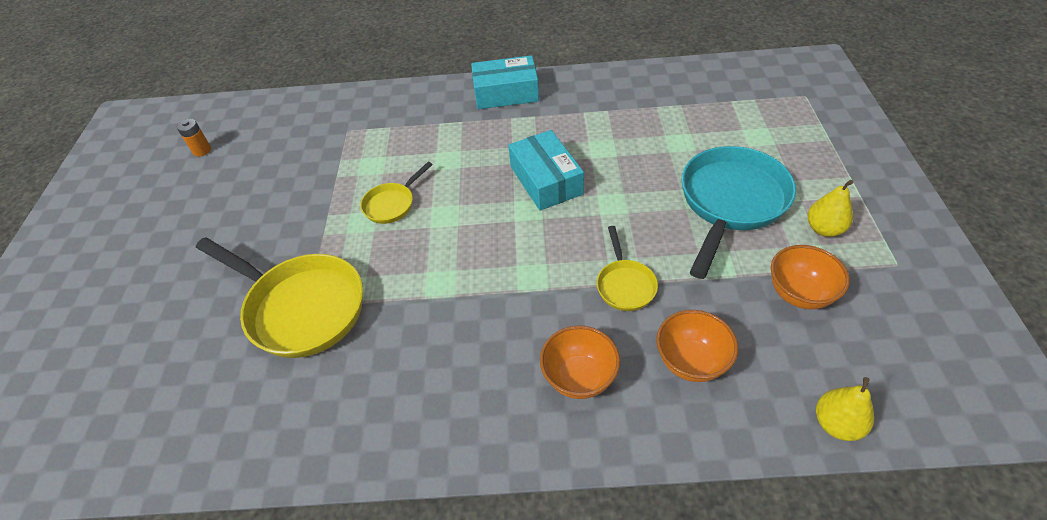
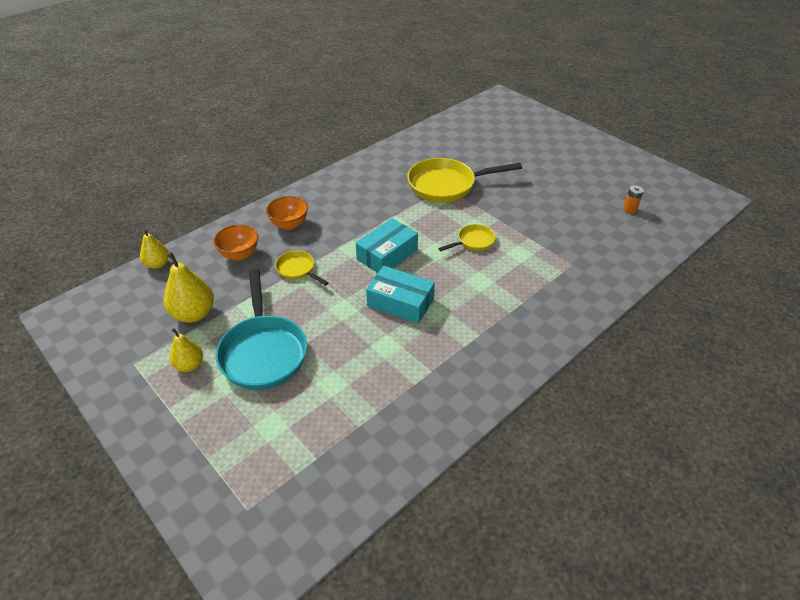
camera: 135 degrees right, 5 degrees down
(392, 204) = (473, 242): yellow pan -> yellow pan turned 60 degrees clockwise
(506, 93) = (512, 355): turquoise box -> turquoise box (387, 254)
(799, 294) = (194, 314): orange bowl -> yellow pear

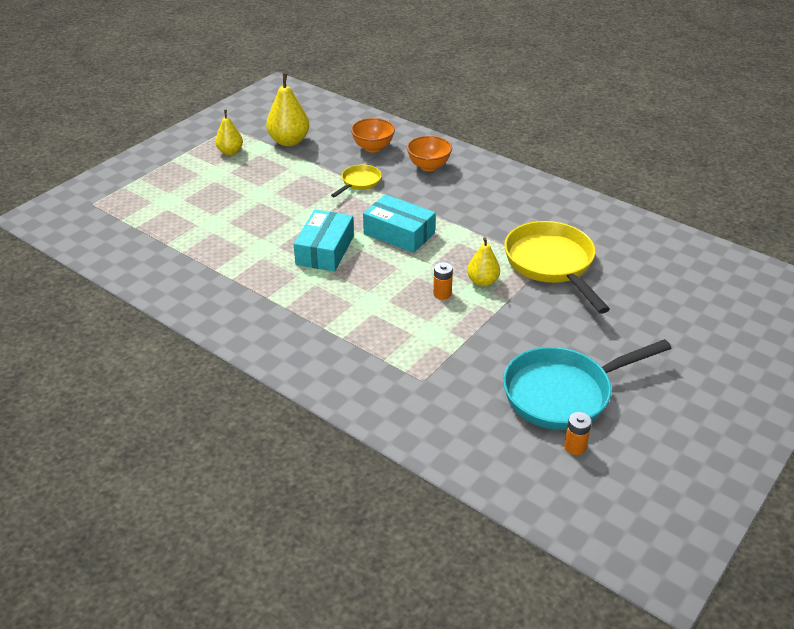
camera: 80 degrees right, 5 degrees down
(158, 264) = (348, 111): yellow pear -> yellow pear (482, 281)
(263, 352) = (248, 183): turquoise pan -> turquoise pan (564, 393)
(473, 242) = (442, 294): yellow pan -> orange battery

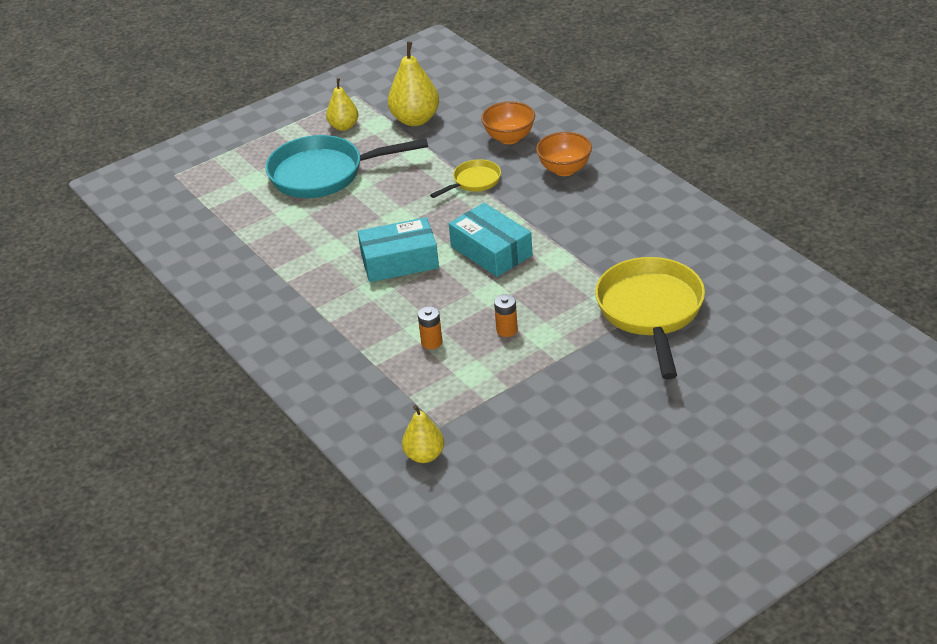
camera: 20 degrees right, 0 degrees up
(325, 250) = (399, 261): turquoise box -> turquoise box turned 45 degrees clockwise
(482, 281) = (559, 322): yellow pear -> yellow pear (424, 455)
(564, 393) = (587, 463): turquoise pan -> turquoise pan (324, 174)
(575, 447) = (569, 523): orange battery -> orange battery (431, 342)

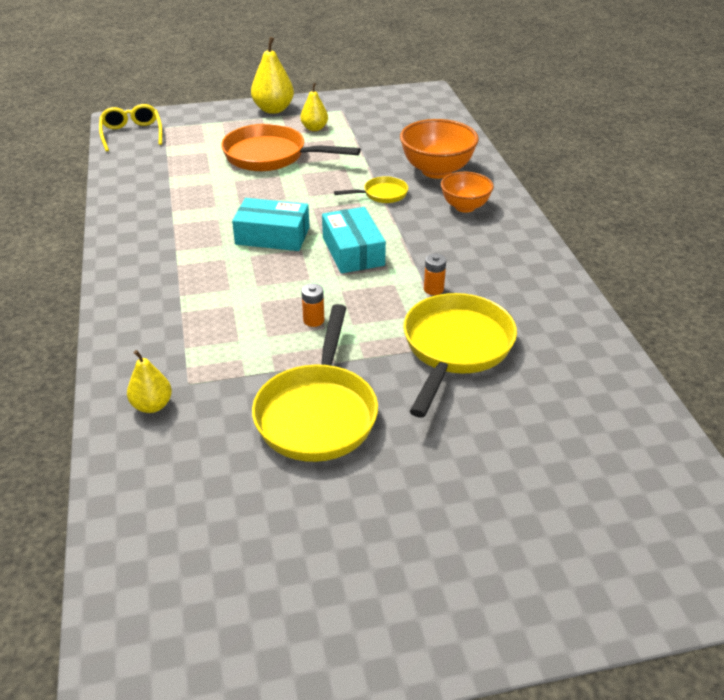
camera: 20 degrees right, 0 degrees up
(143, 194) = (132, 133): none -> yellow glasses
(324, 174) = (271, 156): turquoise pan -> orange pan
(415, 119) = (372, 138): yellow pear -> yellow pear (273, 109)
(431, 342) = (242, 309): orange battery -> orange battery (433, 289)
(509, 138) = (436, 171): orange bowl -> orange bowl, size x1.57
(574, 408) = (318, 413): none -> yellow pan

